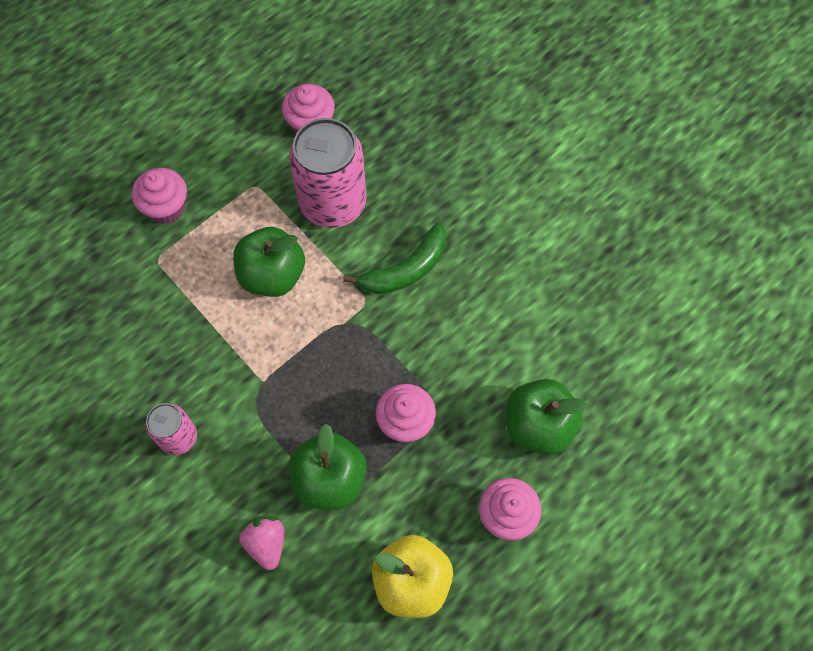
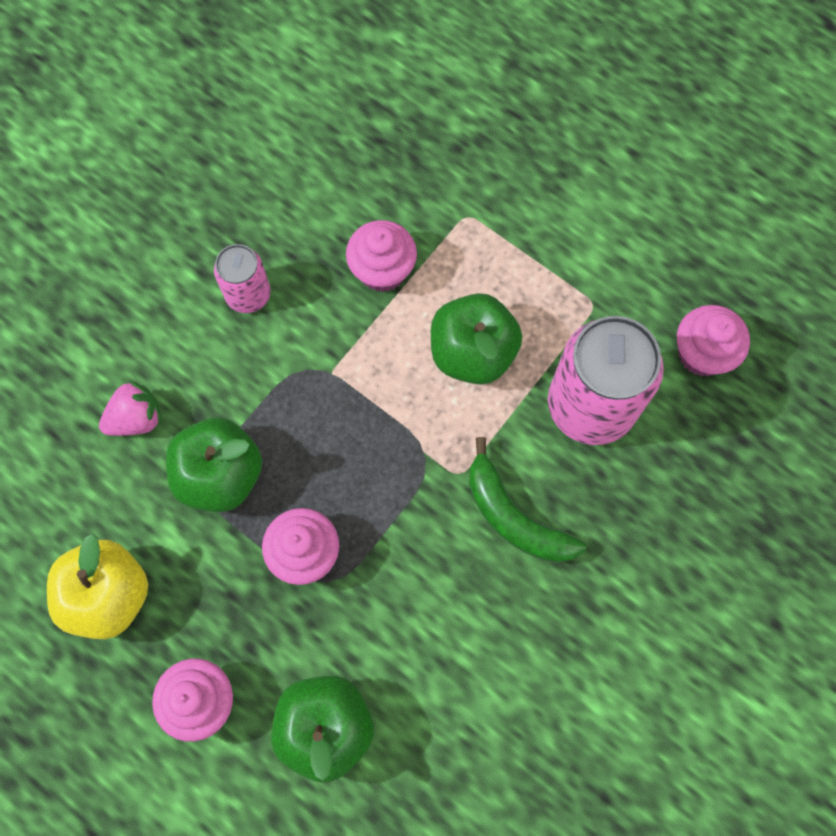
camera: 80 degrees right, 5 degrees up
(166, 207) = (538, 209): pink cupcake -> pink cupcake (382, 270)

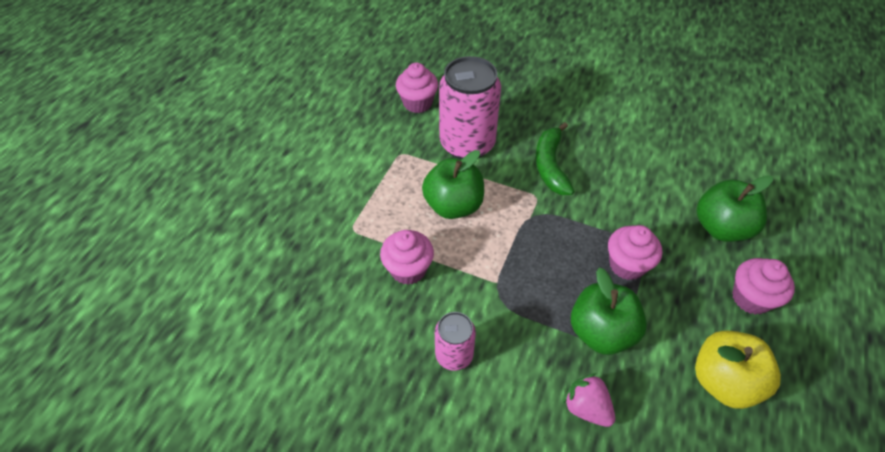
camera: 105 degrees left, 20 degrees down
(514, 517) = (550, 166): green banana -> green banana turned 150 degrees clockwise

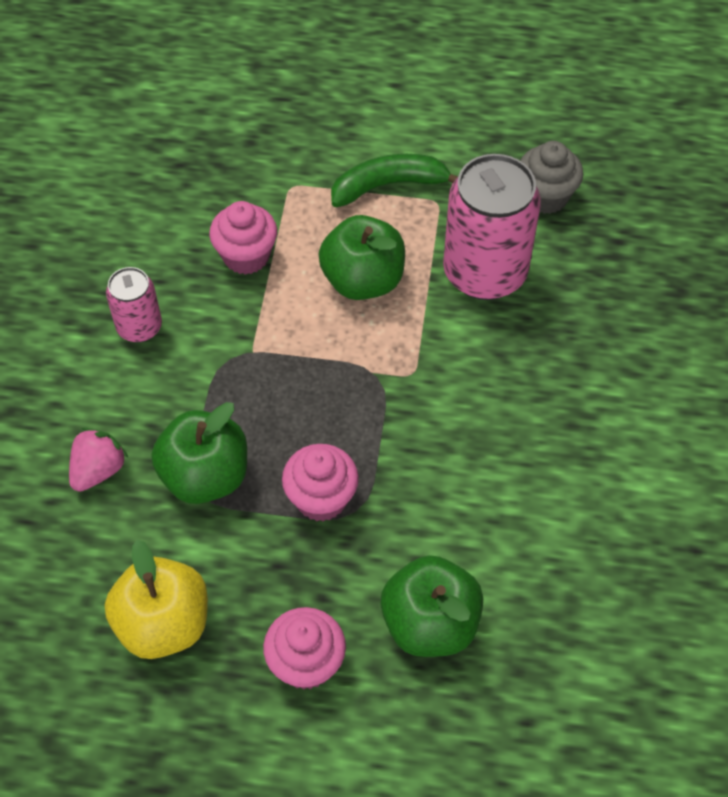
camera: 75 degrees right, 5 degrees up
(417, 103) = (545, 197): pink cupcake -> grey cupcake
(550, 166) = (479, 382): green banana -> green banana (389, 186)

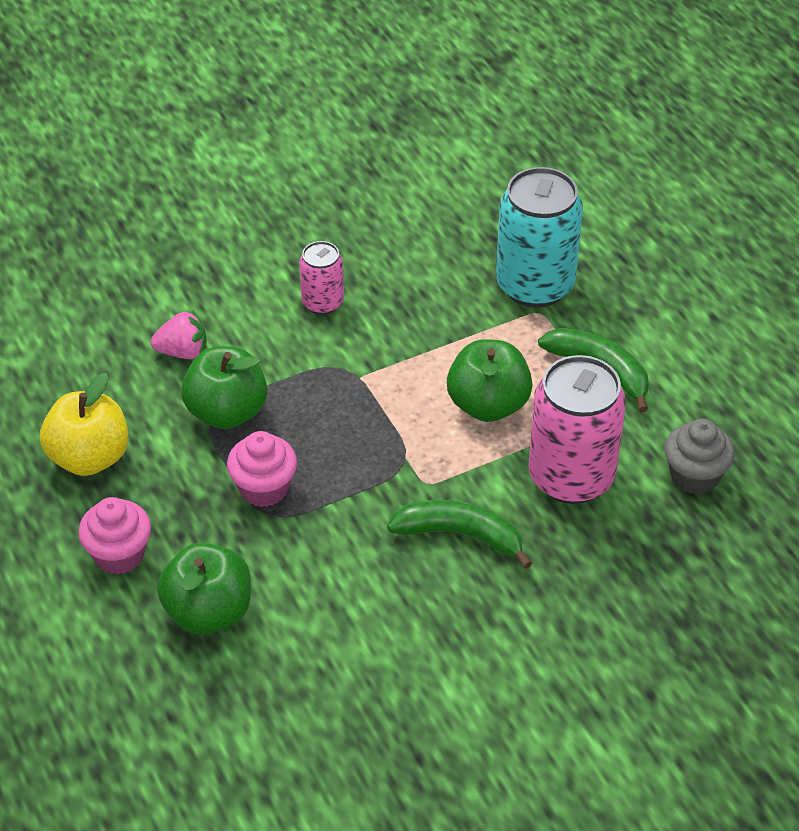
camera: 55 degrees right, 10 degrees down
(246, 256) = (444, 324): pink cupcake -> none
(259, 170) = (535, 285): none -> turquoise can
(486, 383) = (460, 535): none -> green banana

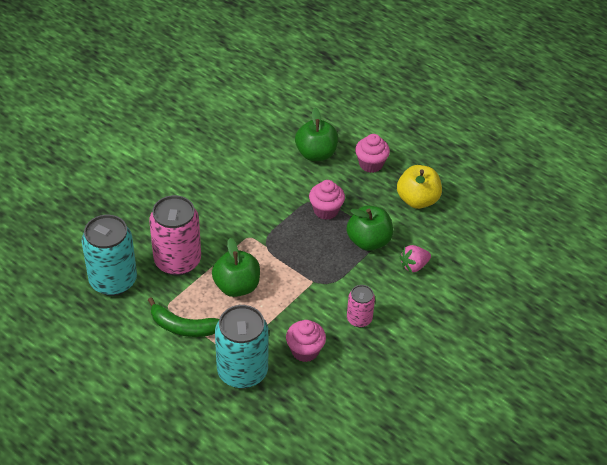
camera: 155 degrees right, 0 degrees up
(429, 285) = (305, 351): none -> pink cupcake
(460, 535) = (221, 217): green banana -> none
(694, 476) = (113, 281): grey cupcake -> turquoise can

